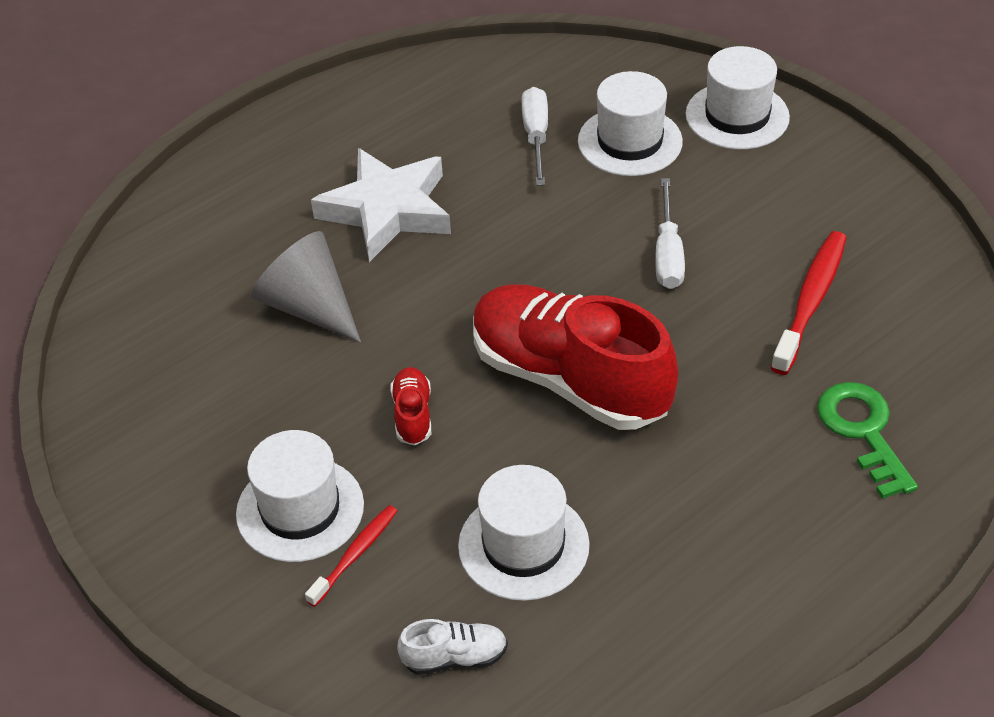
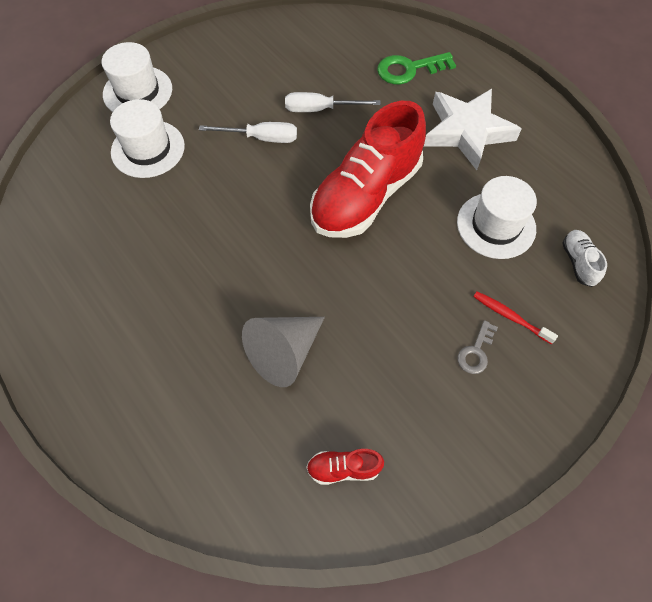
camera: 90 degrees left, 15 degrees up
(300, 509) = (476, 352): white hat -> grey key
(387, 210) = (187, 300): white star -> white star (467, 131)
(412, 415) = (393, 283): red shoe -> red shoe (343, 468)
(536, 136) = (127, 202): white screwdriver -> white screwdriver (320, 109)
(810, 301) = (310, 78): red toothbrush -> none

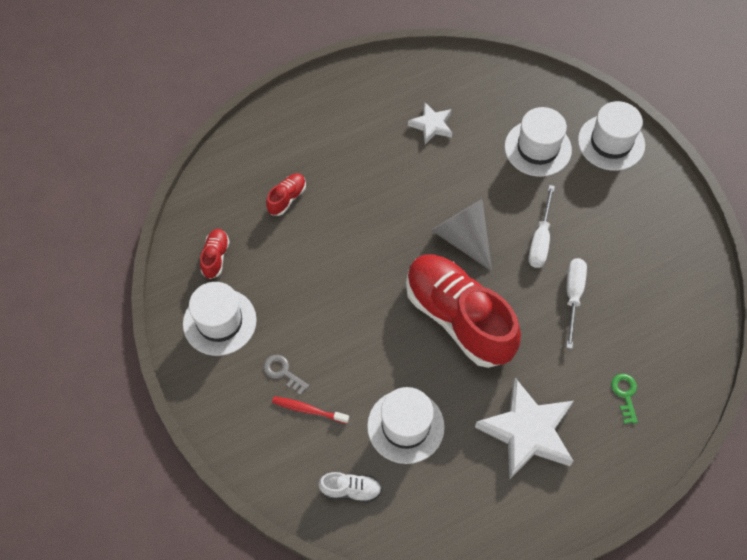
camera: 100 degrees right, 0 degrees up
(119, 250) = (432, 125): none -> white star
(241, 396) = (287, 198): none -> red shoe
(284, 353) = (314, 231): grey cone -> grey cone (463, 238)
(409, 69) = (625, 395): green key -> green key, size x0.59
(433, 440) = (219, 322): none -> white hat
(510, 317) = (308, 410): red toothbrush -> red toothbrush turned 120 degrees counterclockwise

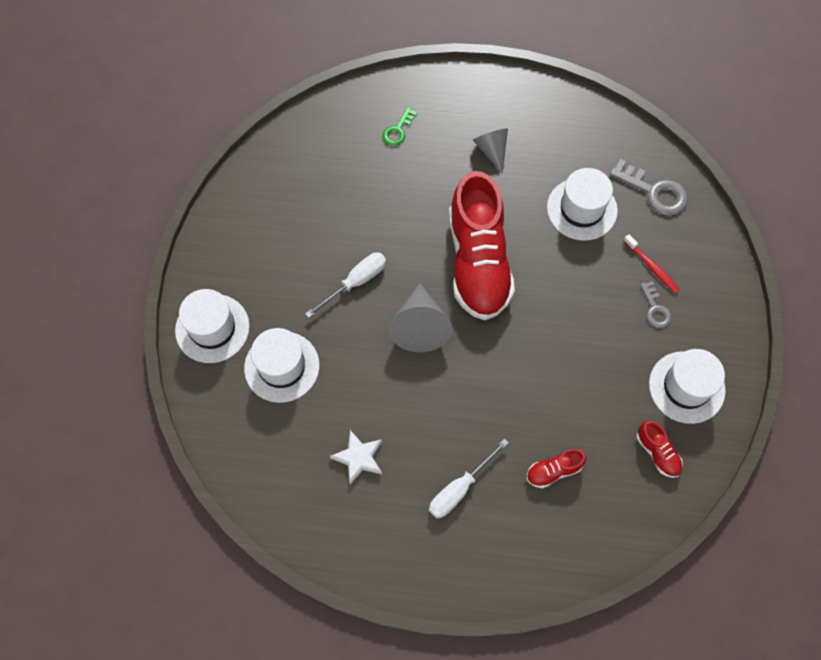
camera: 145 degrees left, 5 degrees up
(215, 257) = (657, 453): red shoe -> red shoe turned 75 degrees counterclockwise
(351, 490) = (654, 191): white shoe -> grey key
(527, 432) = (492, 150): white star -> grey cone
(573, 296) = (371, 221): white screwdriver -> white screwdriver (459, 488)

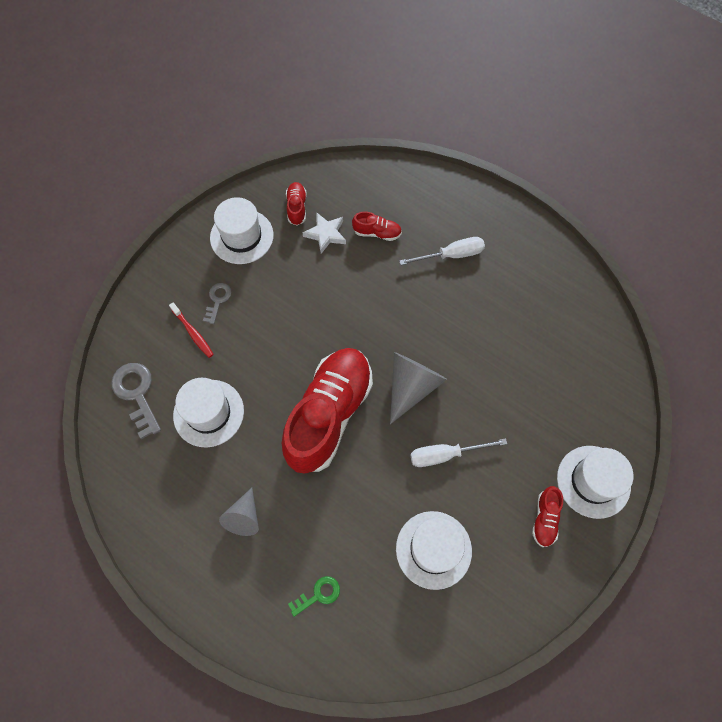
camera: 150 degrees left, 0 degrees up
(243, 275) = (545, 519): none -> red shoe
(281, 366) = (545, 414): white hat -> white hat (433, 549)
(359, 458) = (515, 312): white star -> white star (326, 234)
(652, 267) = (193, 333): red toothbrush -> red toothbrush turned 150 degrees clockwise

